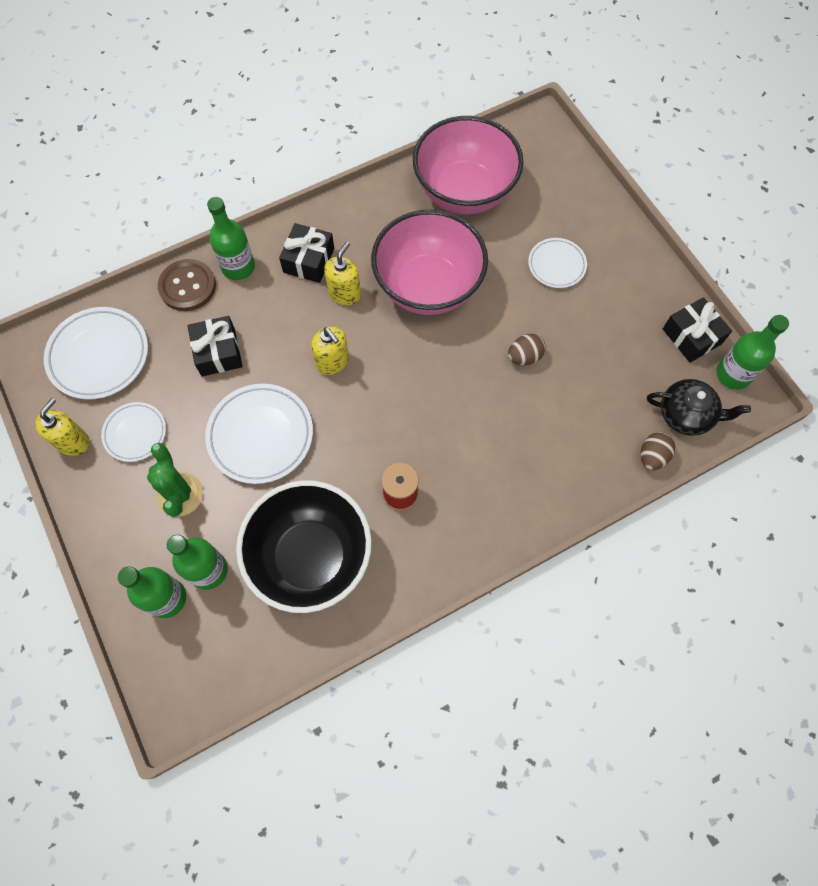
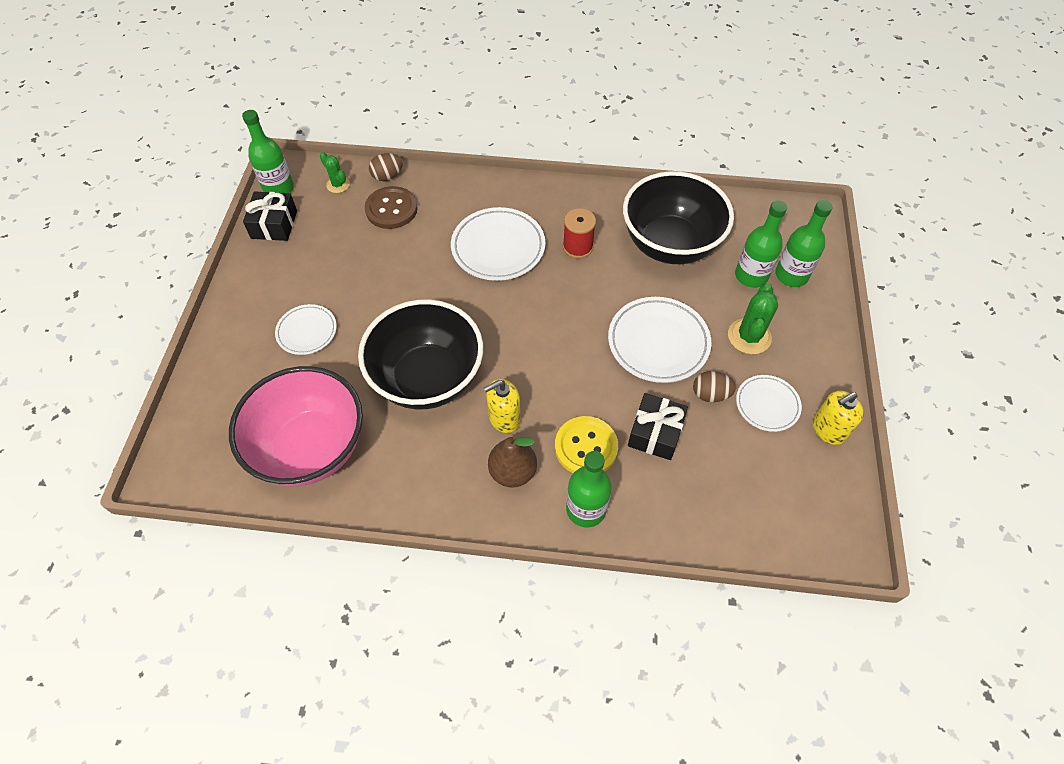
camera: 145 degrees left, 10 degrees down
(99, 356) = (773, 498): white plate -> white plate (498, 247)
(187, 286) = (649, 520): brown button -> brown button (391, 209)
(266, 309) = (586, 447): none -> yellow button
(309, 260) = (512, 472): black gift -> brown pear
(332, 362) = (559, 365): yellow soap dispenser -> none
(428, 287) = (427, 379): pink bowl -> black bowl
(524, 357) = (405, 280): brown egg -> brown egg (710, 394)
(686, 415) = (338, 185): black teapot -> green cactus

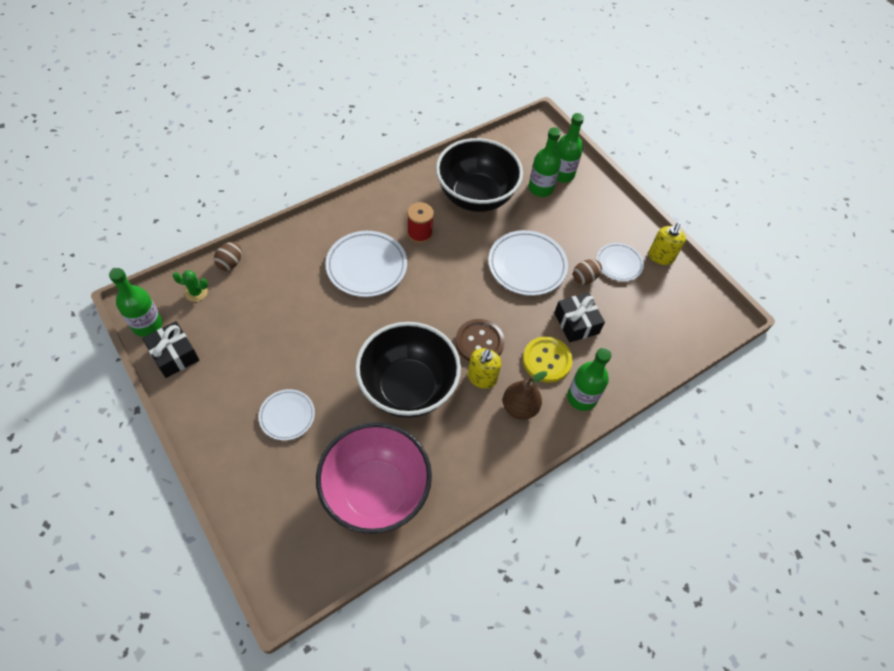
camera: 45 degrees left, 0 degrees up
(391, 209) = (259, 286): brown button -> brown button (479, 342)
(749, 336) = (573, 228): green cactus -> none

